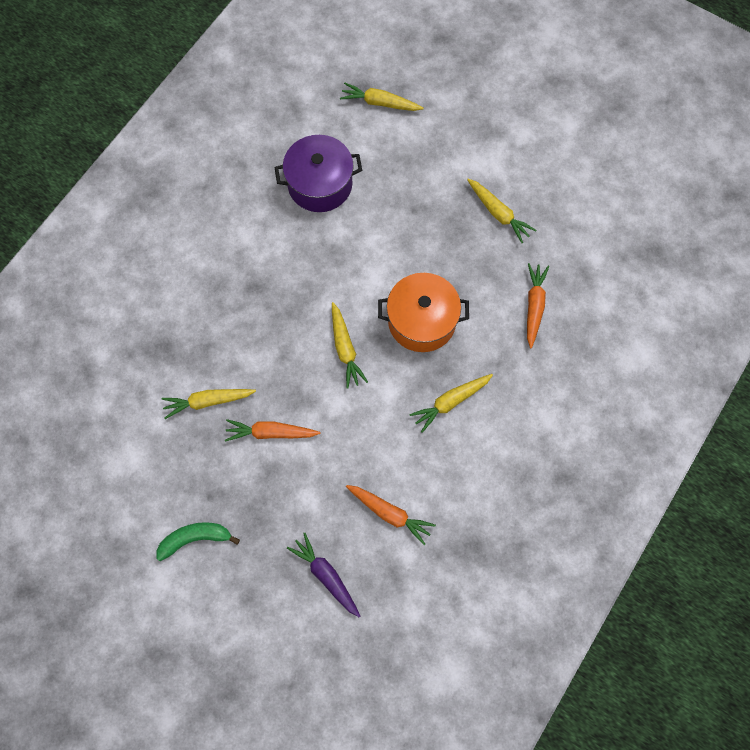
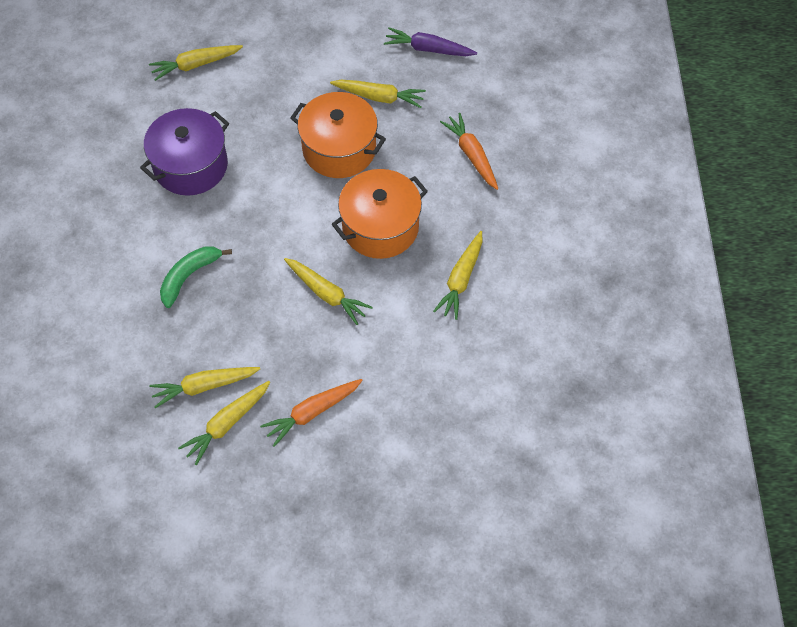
camera: 35 degrees left, 10 degrees down
(195, 539) = (311, 559): green banana -> green banana (189, 276)
(212, 363) = (204, 386): none -> yellow carrot
(326, 576) = (465, 505): purple carrot -> purple carrot (428, 49)
(389, 513) = (481, 411): orange carrot -> none
(437, 238) = (339, 149): none -> orange pot

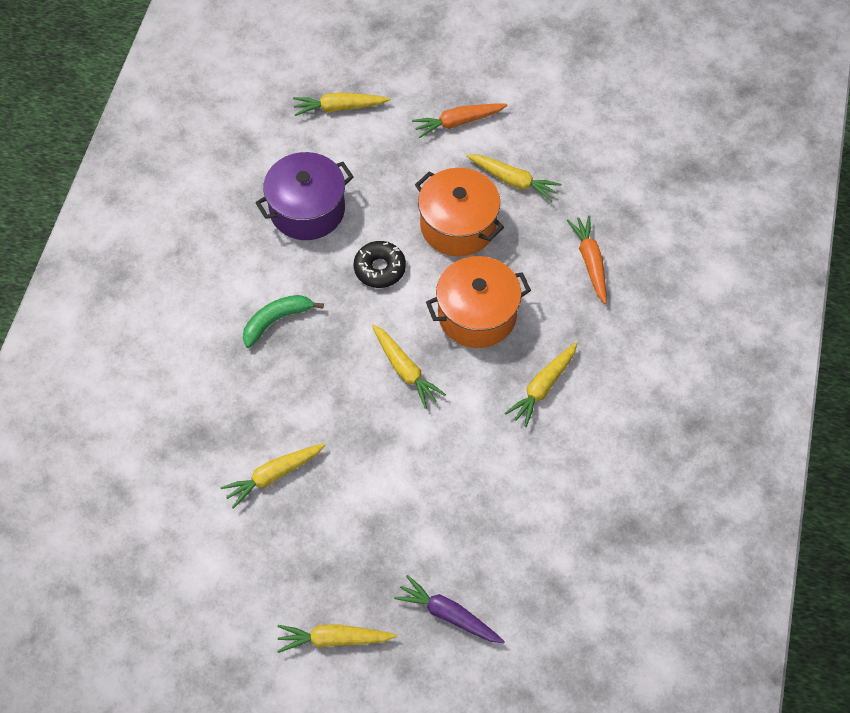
camera: 15 degrees right, 0 degrees up
(204, 386) = (262, 433): yellow carrot -> yellow carrot (334, 639)
(276, 205) = (380, 269): none -> black donut
(312, 412) = (359, 485): orange carrot -> orange carrot (458, 122)
(428, 49) = (577, 141): purple carrot -> purple carrot (449, 615)

